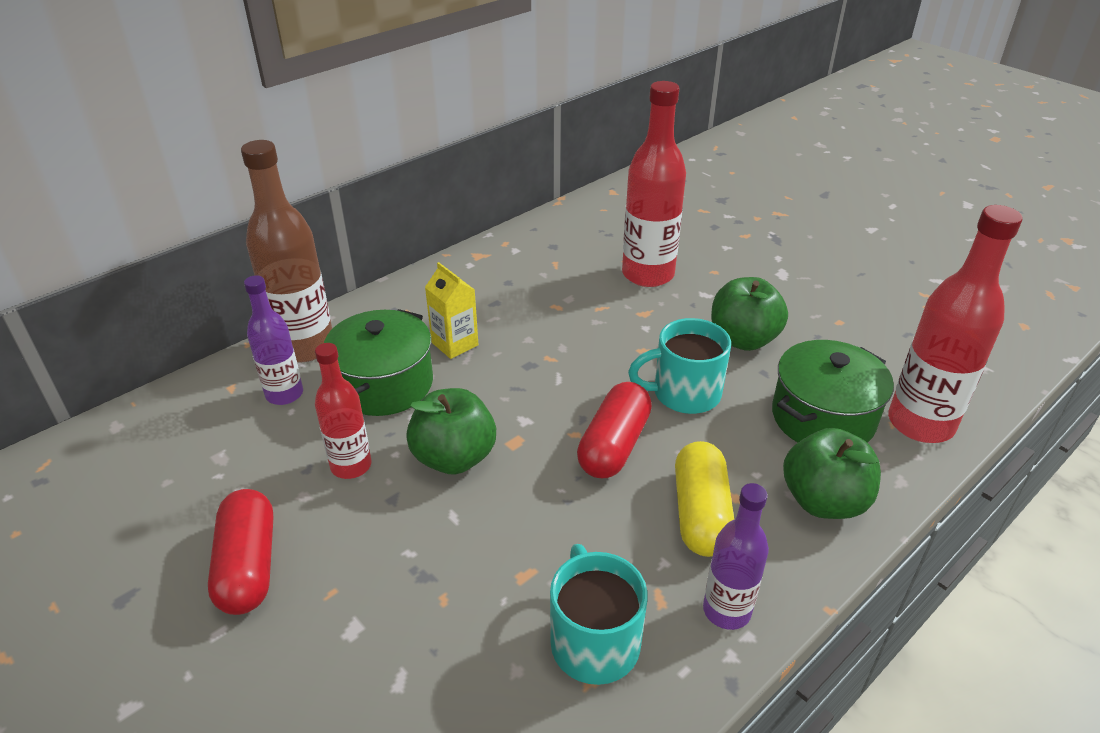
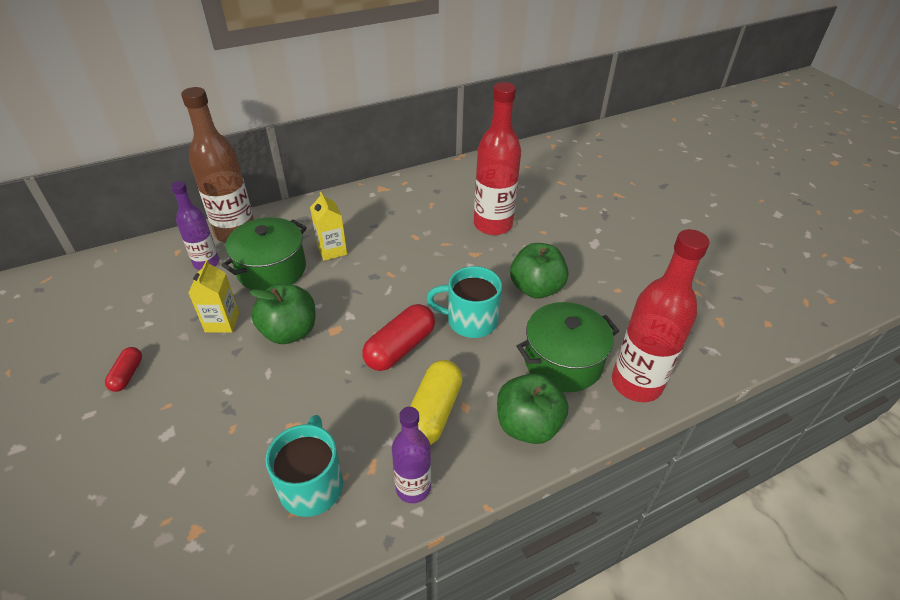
camera: 15 degrees right, 5 degrees up
(248, 566) = (127, 375): red capsule -> red capsule, size x0.55
(351, 466) = (222, 322): red bottle -> yellow carton

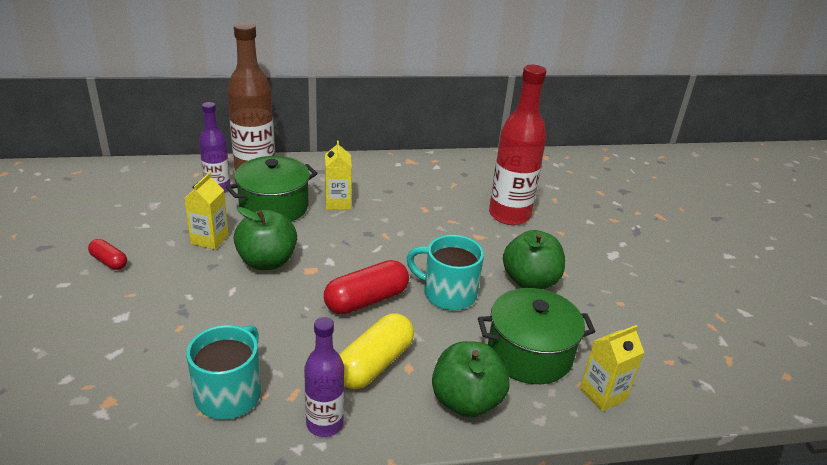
camera: 15 degrees right, 10 degrees down
(127, 375) = (109, 261): red capsule -> red capsule turned 75 degrees counterclockwise
(636, 383) = (603, 394): red bottle -> yellow carton

